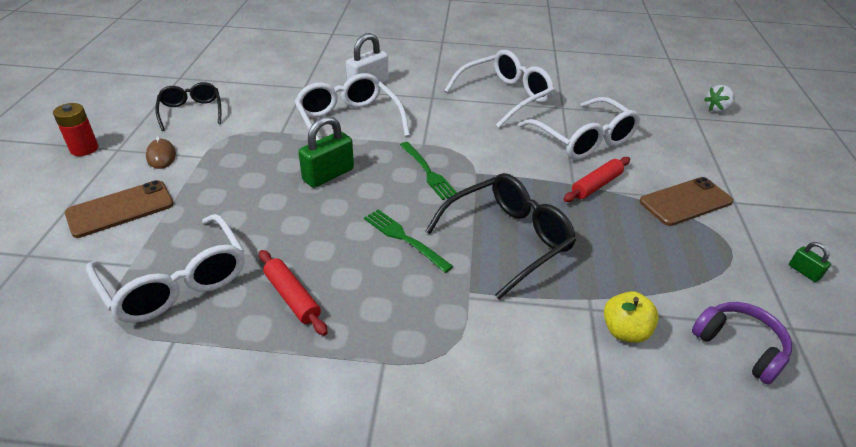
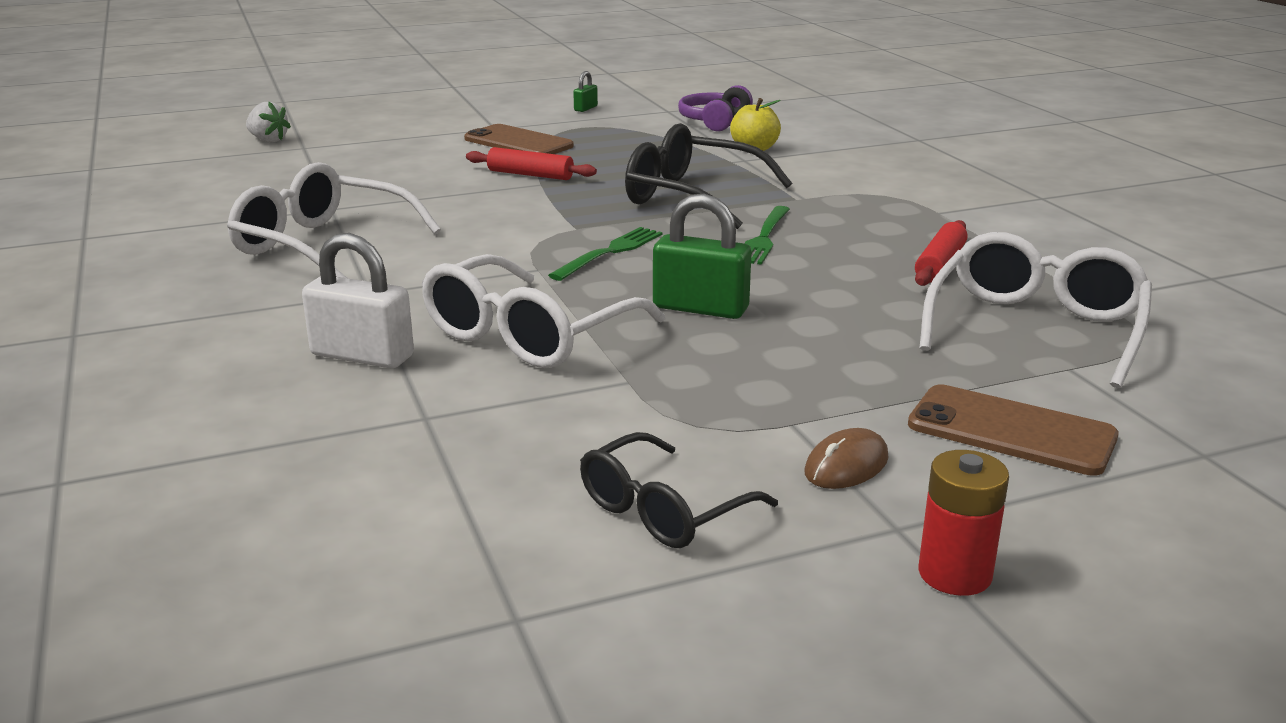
camera: 115 degrees left, 15 degrees down
(583, 139) = (421, 189): white glasses -> none

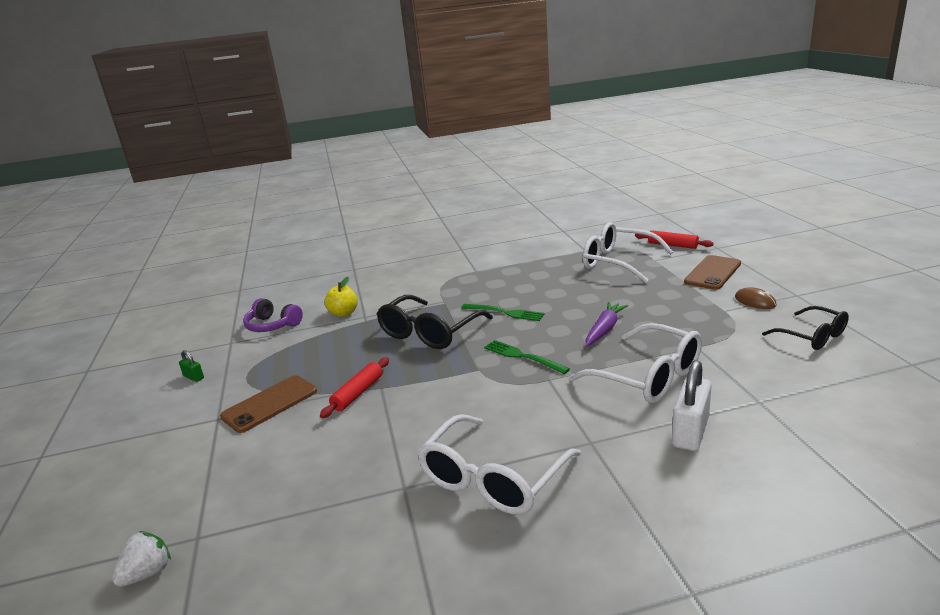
camera: 80 degrees left, 0 degrees up
(700, 308) = (604, 329): green padlock -> purple carrot
(940, 264) = (547, 274): red rolling pin -> red rolling pin (672, 245)
(954, 574) = (820, 288): red battery -> none

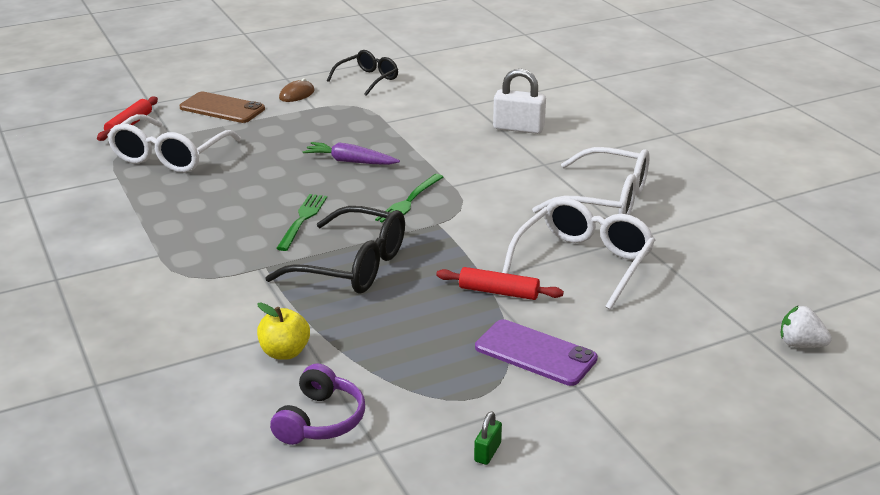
camera: 105 degrees left, 5 degrees up
(270, 404) = (535, 353): brown phone -> purple phone
(647, 376) = (440, 142): white glasses -> white glasses (583, 263)

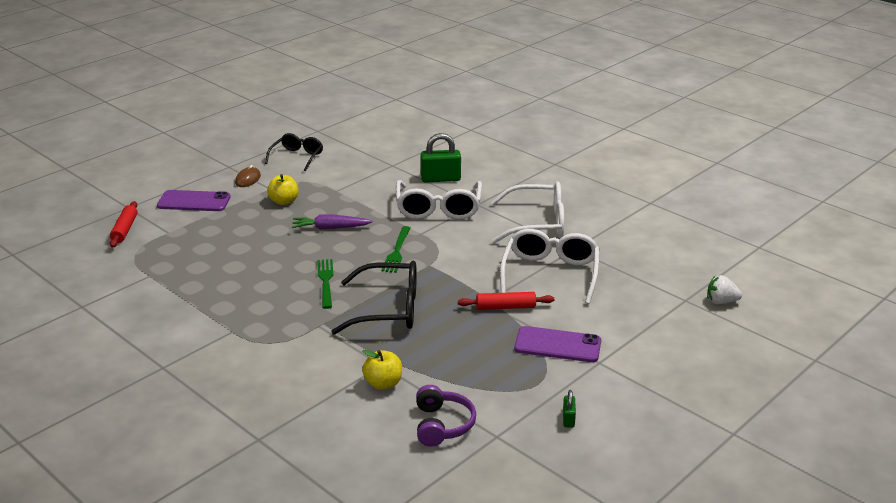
camera: 20 degrees left, 0 degrees up
(170, 156) = (180, 250): white glasses -> white glasses (438, 208)
(222, 108) = (194, 201): brown phone -> purple phone
(319, 124) = (284, 201): none -> yellow apple
(518, 128) = (440, 179): white padlock -> green padlock

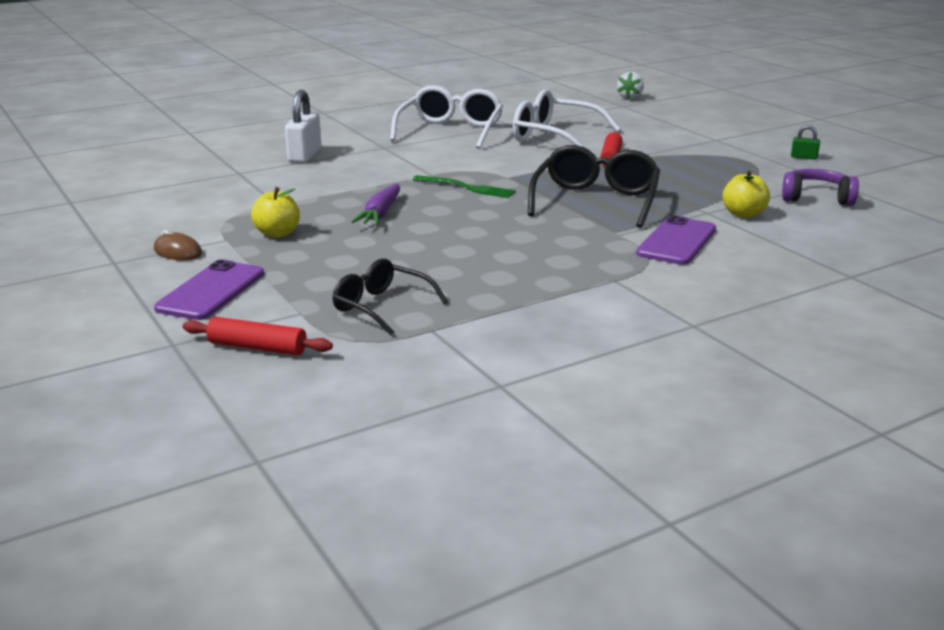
camera: 75 degrees left, 5 degrees down
(297, 157) = (144, 218): black glasses -> black glasses (382, 307)
(325, 281) = (516, 224): green fork -> none
(438, 208) = (379, 162): white glasses -> none
(440, 179) = (304, 155): green padlock -> white padlock
(557, 345) = (685, 148): purple phone -> purple phone (676, 241)

